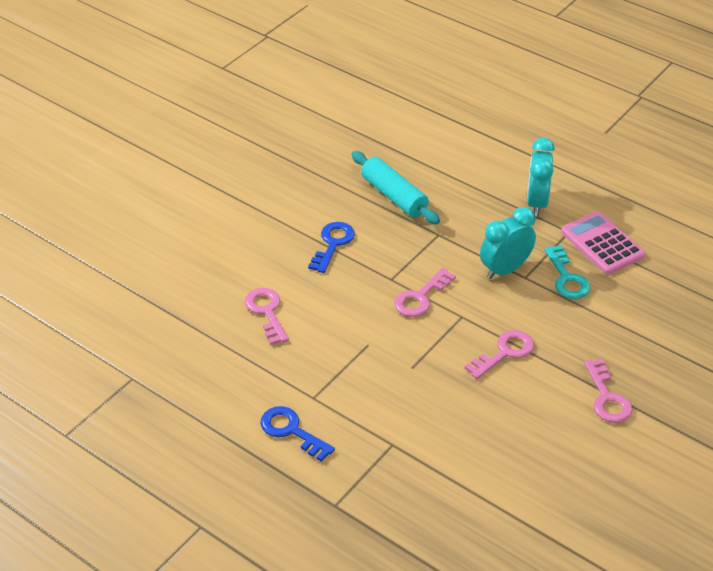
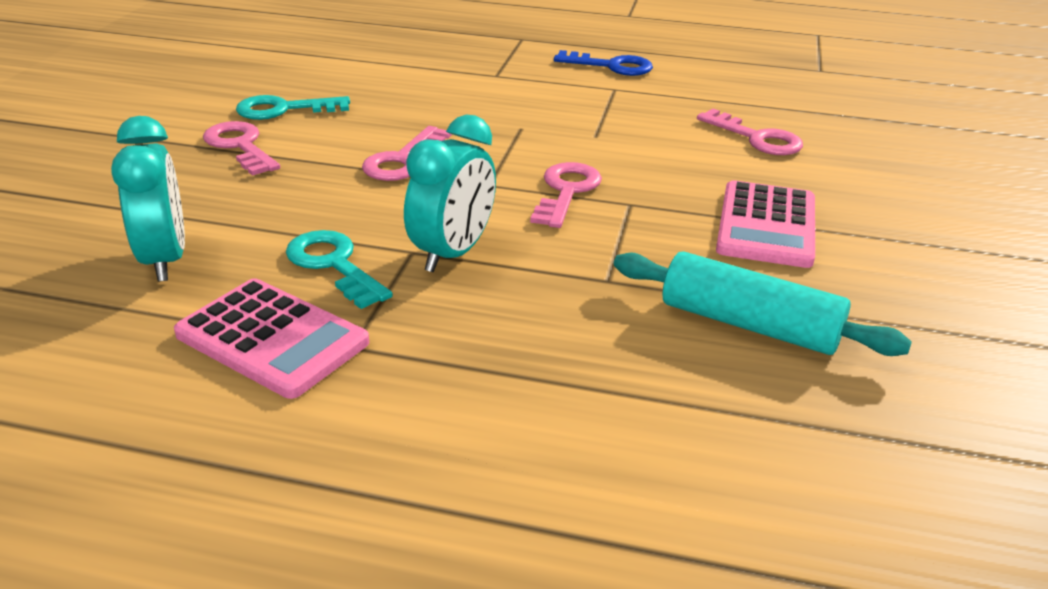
camera: 155 degrees right, 10 degrees down
(332, 244) = (766, 225): blue key -> pink calculator
(536, 203) = (445, 389): turquoise clock -> turquoise clock (165, 259)
(572, 437) = (284, 109): none -> turquoise key

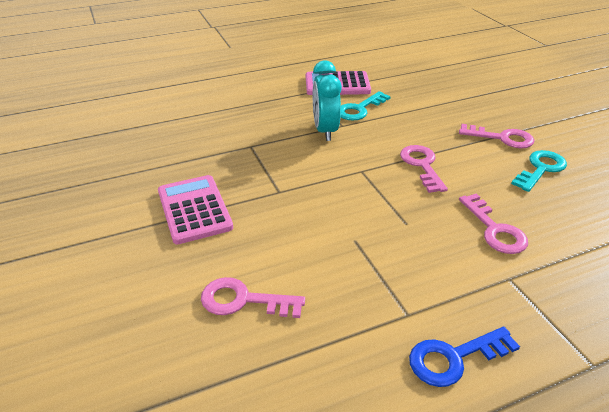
camera: 145 degrees right, 5 degrees up
(165, 259) = (415, 89): turquoise clock -> none
(333, 265) = (359, 109): turquoise key -> turquoise key turned 120 degrees clockwise
(566, 191) = (318, 184): pink key -> pink key (494, 229)
(749, 324) = (177, 151): turquoise rolling pin -> none

